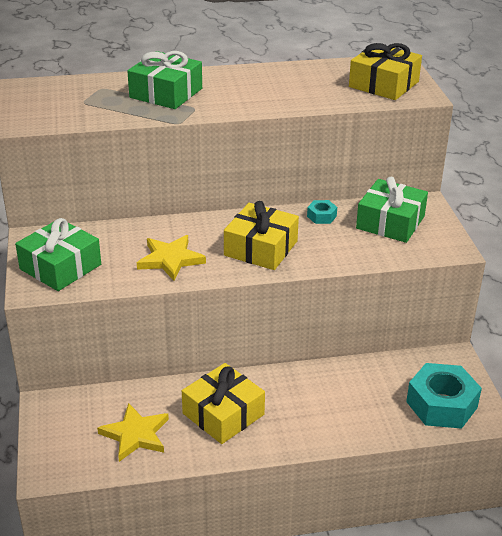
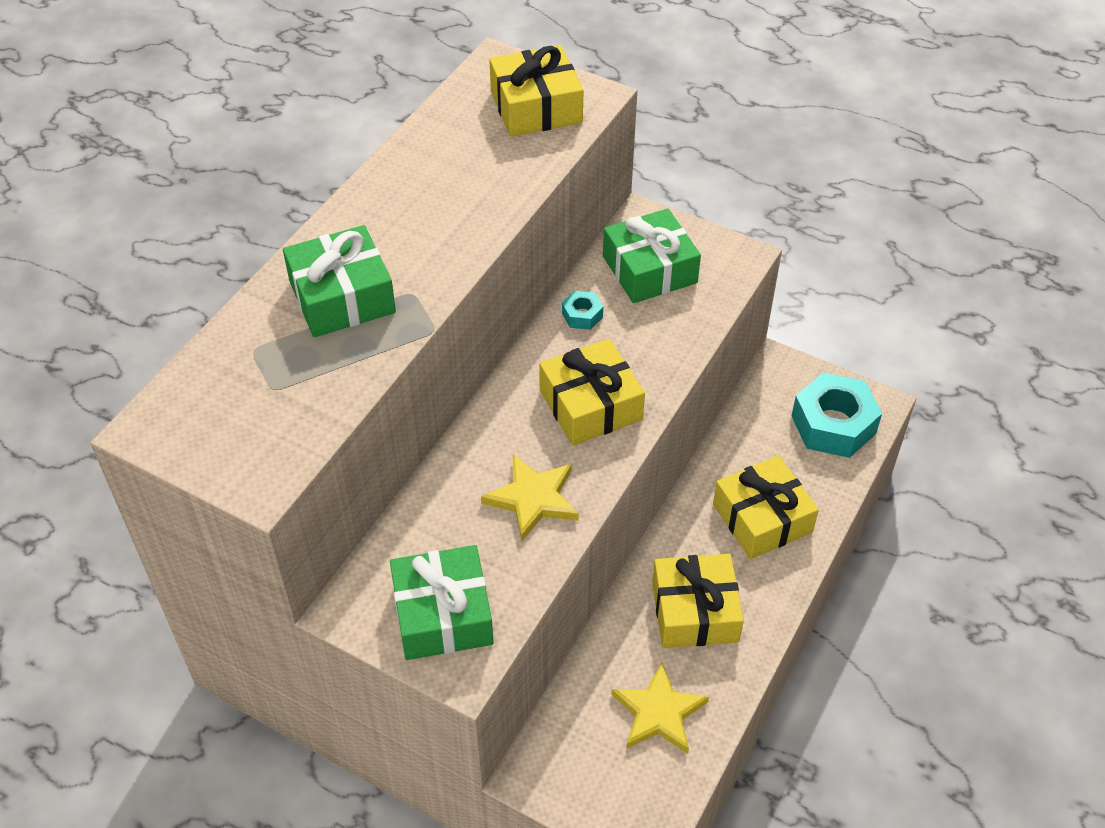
camera: 50 degrees left, 15 degrees up
(326, 409) = (762, 518): none -> yellow gift

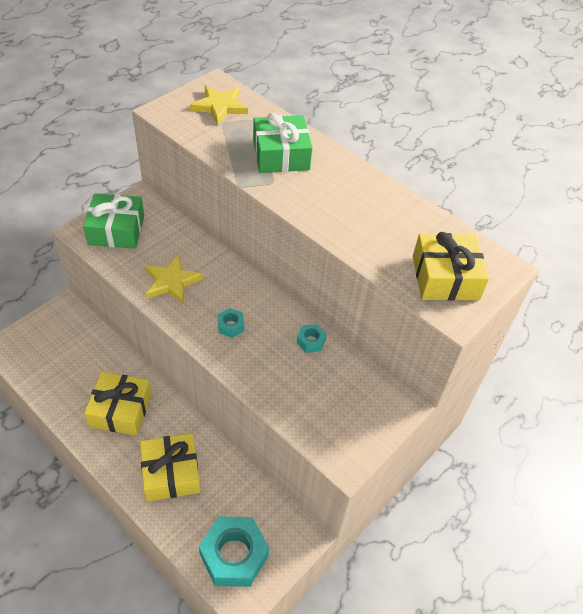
camera: 100 degrees right, 0 degrees up
(590, 405) = (230, 326): yellow gift -> turquoise nut
(649, 269) = (345, 393): green gift -> none
(659, 712) = (67, 372): yellow star -> yellow star (220, 106)

